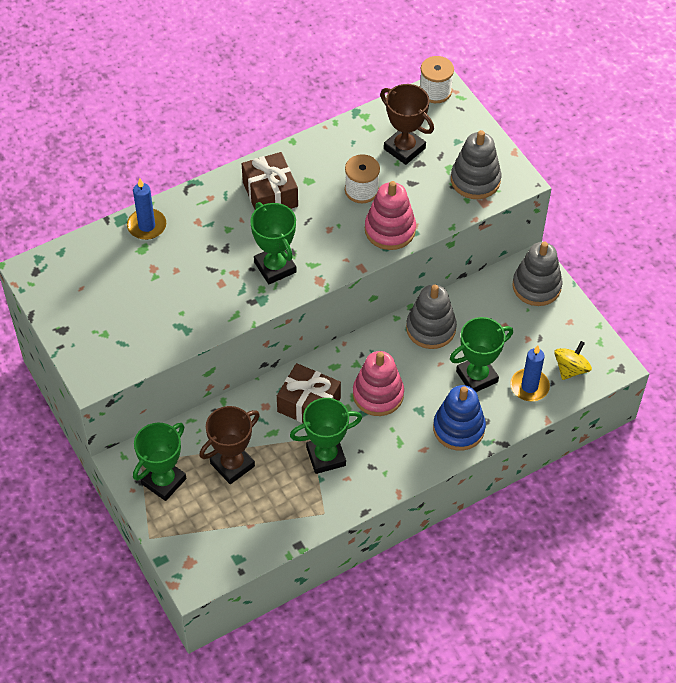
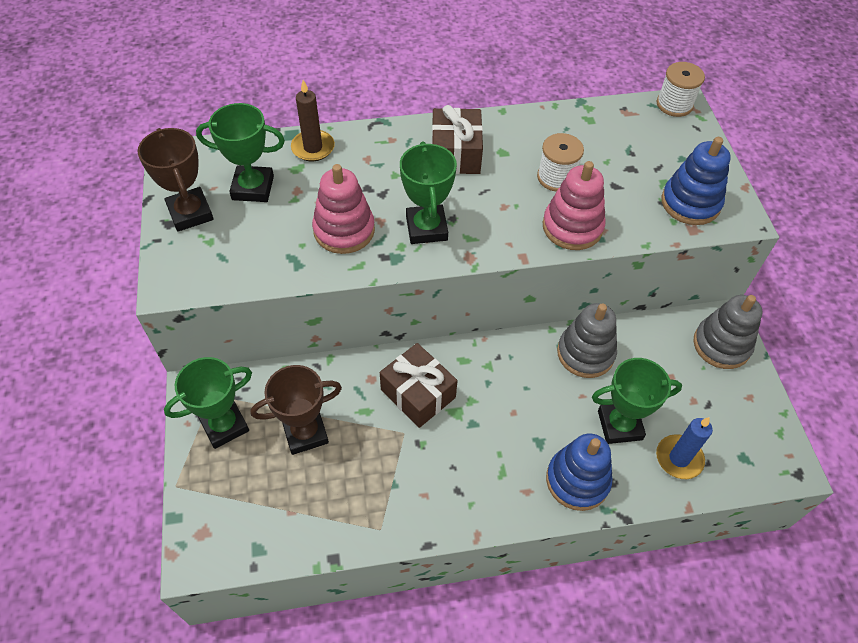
camera: 20 degrees right, 0 degrees up
(147, 226) = (313, 148): blue candle -> brown candle
(326, 456) = (411, 460): green trophy -> green trophy (253, 188)
(378, 394) = (499, 408): pink stacking toy -> pink stacking toy (344, 230)
(404, 148) = (620, 150): brown trophy -> brown trophy (190, 213)
(475, 180) = (690, 203): grey stacking toy -> blue stacking toy
(570, 369) = (735, 454): yellow spinning top -> none

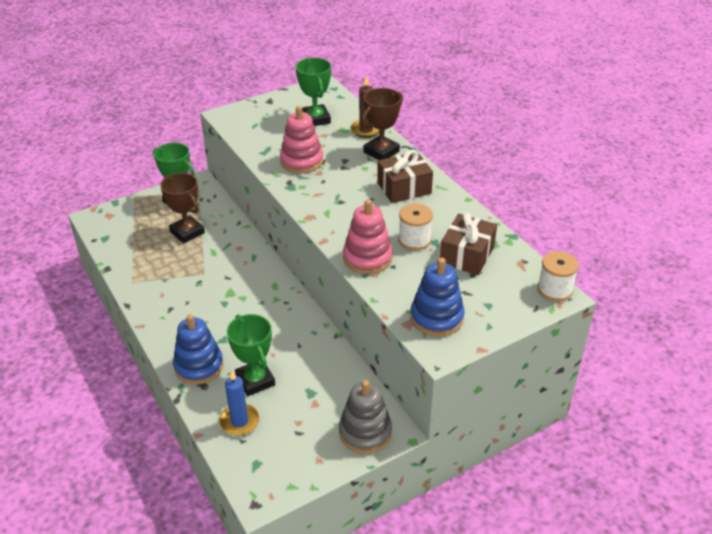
camera: 70 degrees right, 15 degrees down
(190, 213) = (281, 105): brown trophy -> brown trophy (381, 152)
(418, 393) = (237, 271): brown gift -> brown gift (467, 255)
(426, 228) = (324, 192): green trophy -> none
(585, 353) = (312, 348): grey stacking toy -> none

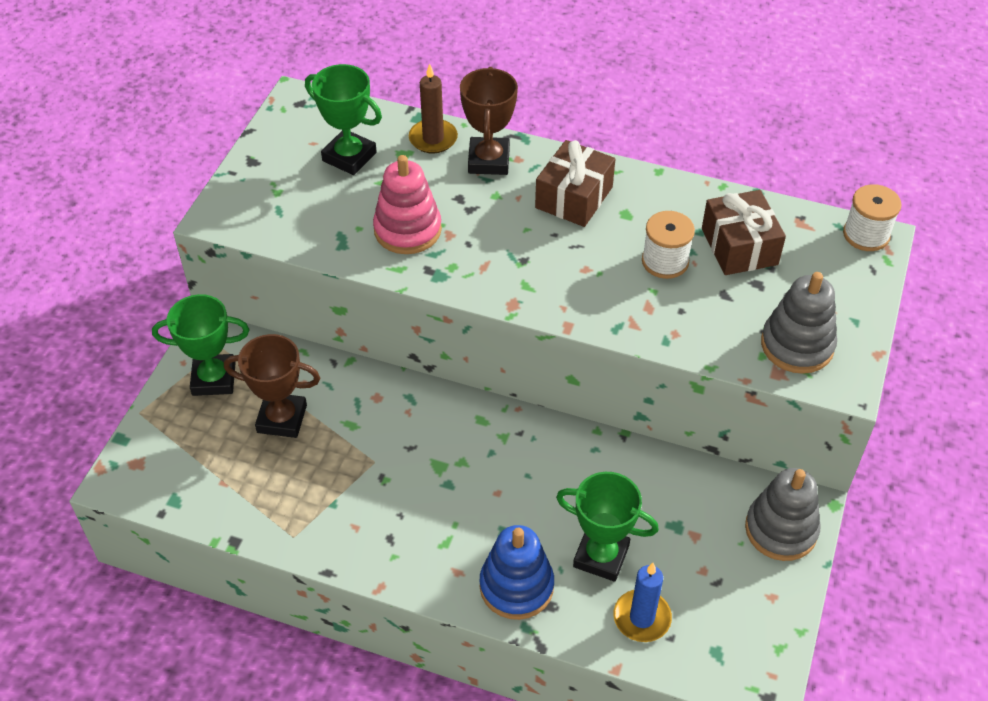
camera: 40 degrees left, 10 degrees up
(367, 258) = (643, 317): pink stacking toy -> none
(436, 317) = (797, 345): blue stacking toy -> grey stacking toy

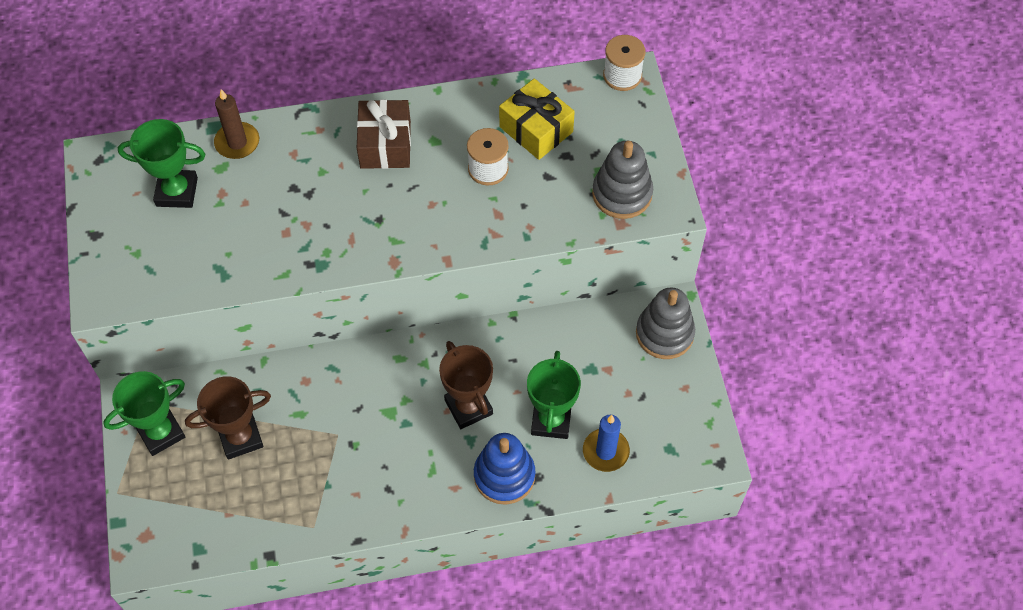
camera: 30 degrees left, 10 degrees up
(407, 230) = (270, 236): pink stacking toy -> none
(489, 160) = (296, 142): brown trophy -> brown trophy (468, 407)
(601, 556) = (551, 420): green trophy -> green trophy turned 75 degrees counterclockwise
(739, 246) = (536, 129): brown gift -> yellow gift

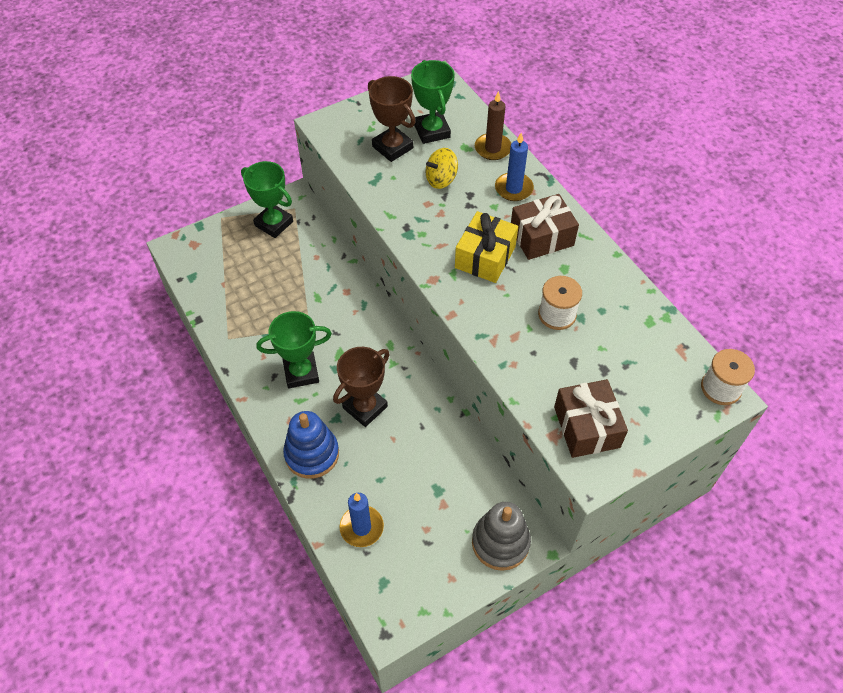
camera: 70 degrees right, 5 degrees down
(240, 437) = (285, 269): brown trophy -> brown trophy (392, 147)
(257, 207) = (441, 179): none -> yellow spinning top
(306, 144) = (513, 189): none -> blue candle
(536, 129) = (618, 337): yellow gift -> yellow gift (485, 257)
(551, 420) = (376, 473): green trophy -> green trophy (301, 372)
(622, 194) = (586, 427): grey stacking toy -> brown gift

